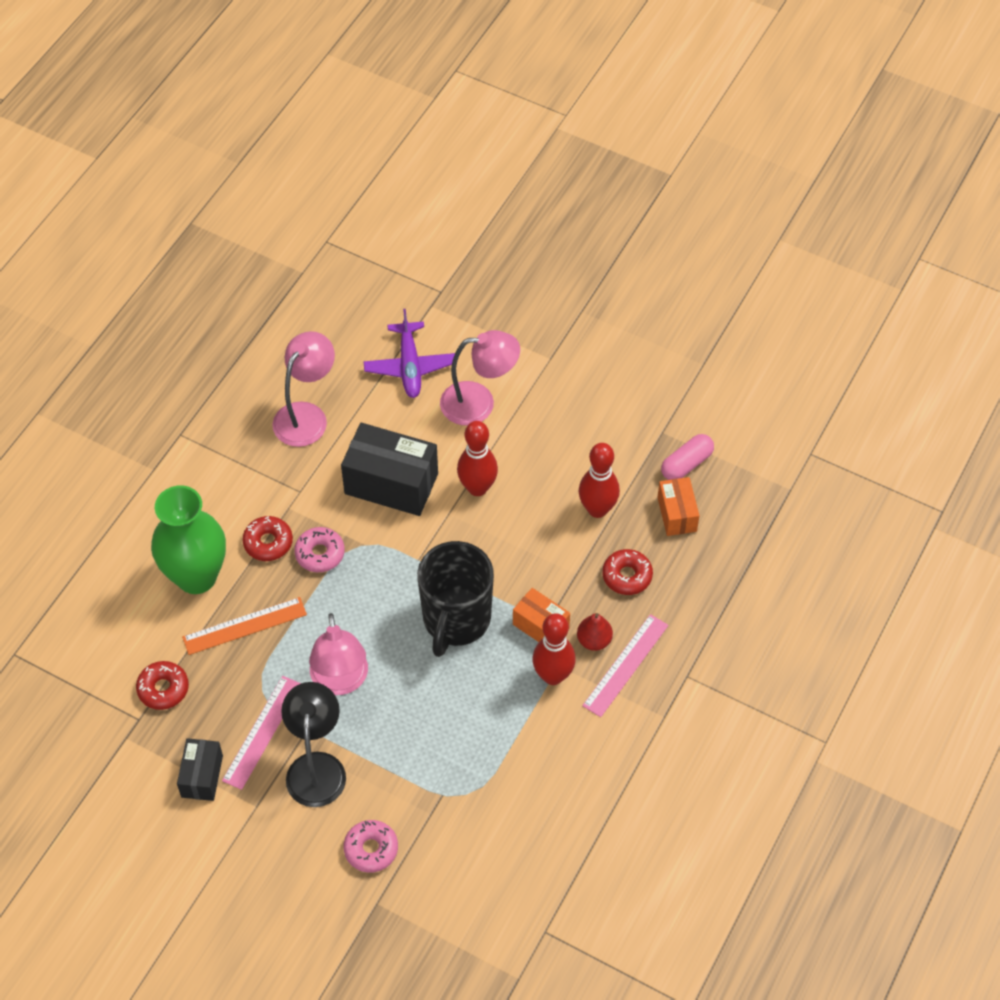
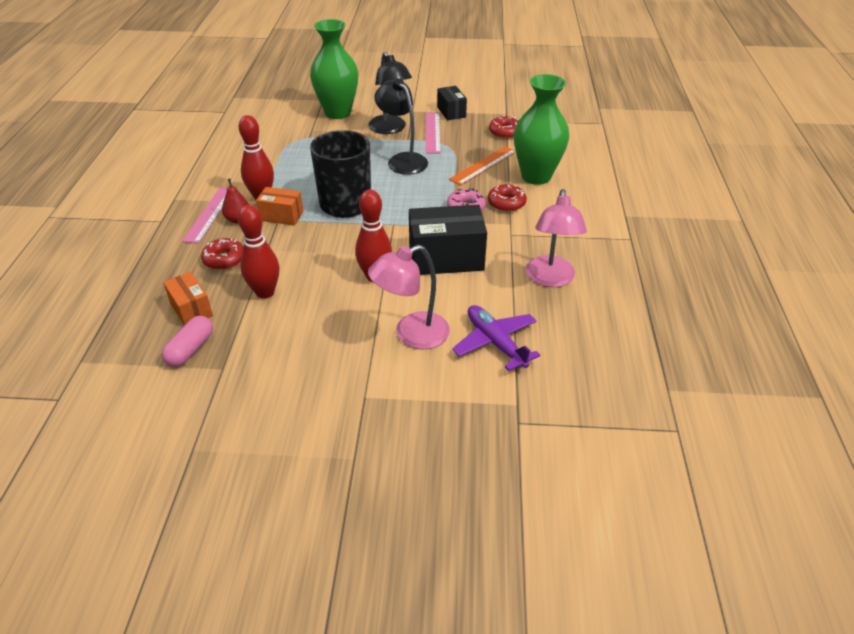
camera: 155 degrees right, 15 degrees down
(340, 681) = (402, 160): pink lamp -> black lamp
(371, 849) = (337, 113): pink donut -> green vase

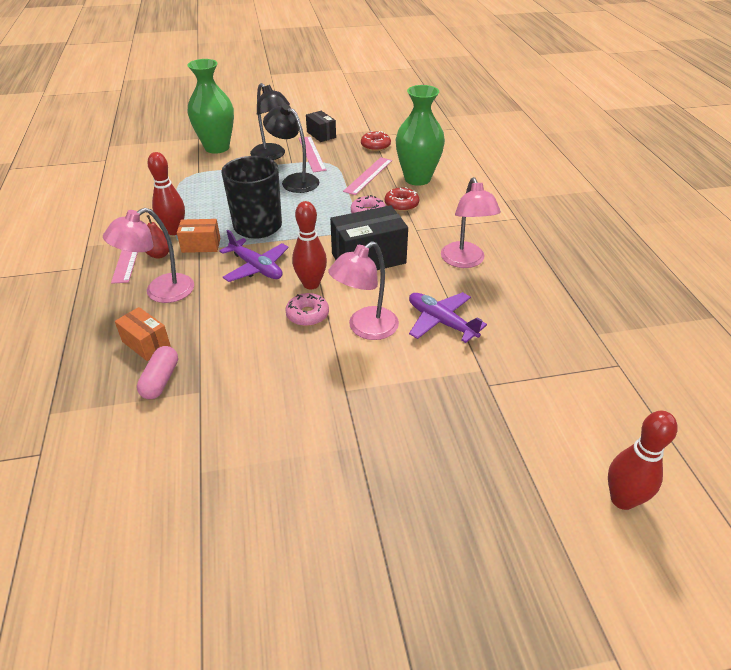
camera: 15 degrees left, 0 degrees up
(224, 259) = (160, 292): red donut -> pink lamp
(265, 292) = (213, 315): red bowling pin -> red bowling pin (622, 499)
(327, 249) = (256, 268): none -> purple plane
(358, 308) = (307, 315): none -> pink donut
(483, 165) = (368, 175): orange ruler -> pink ruler

